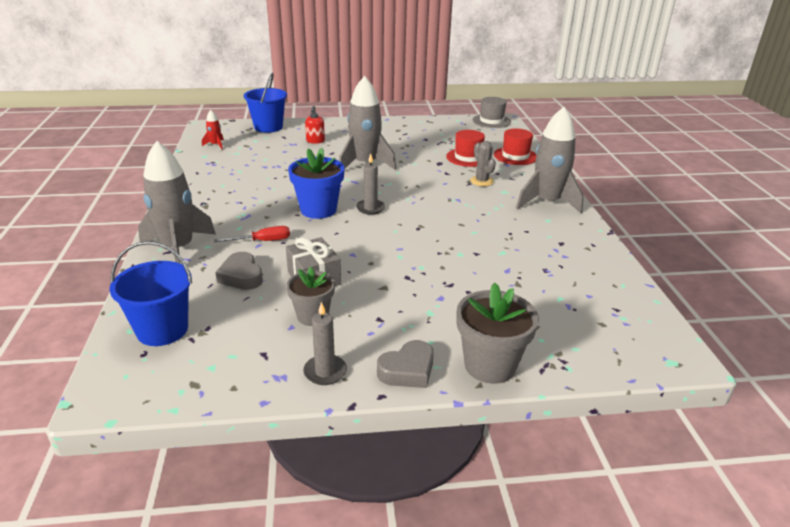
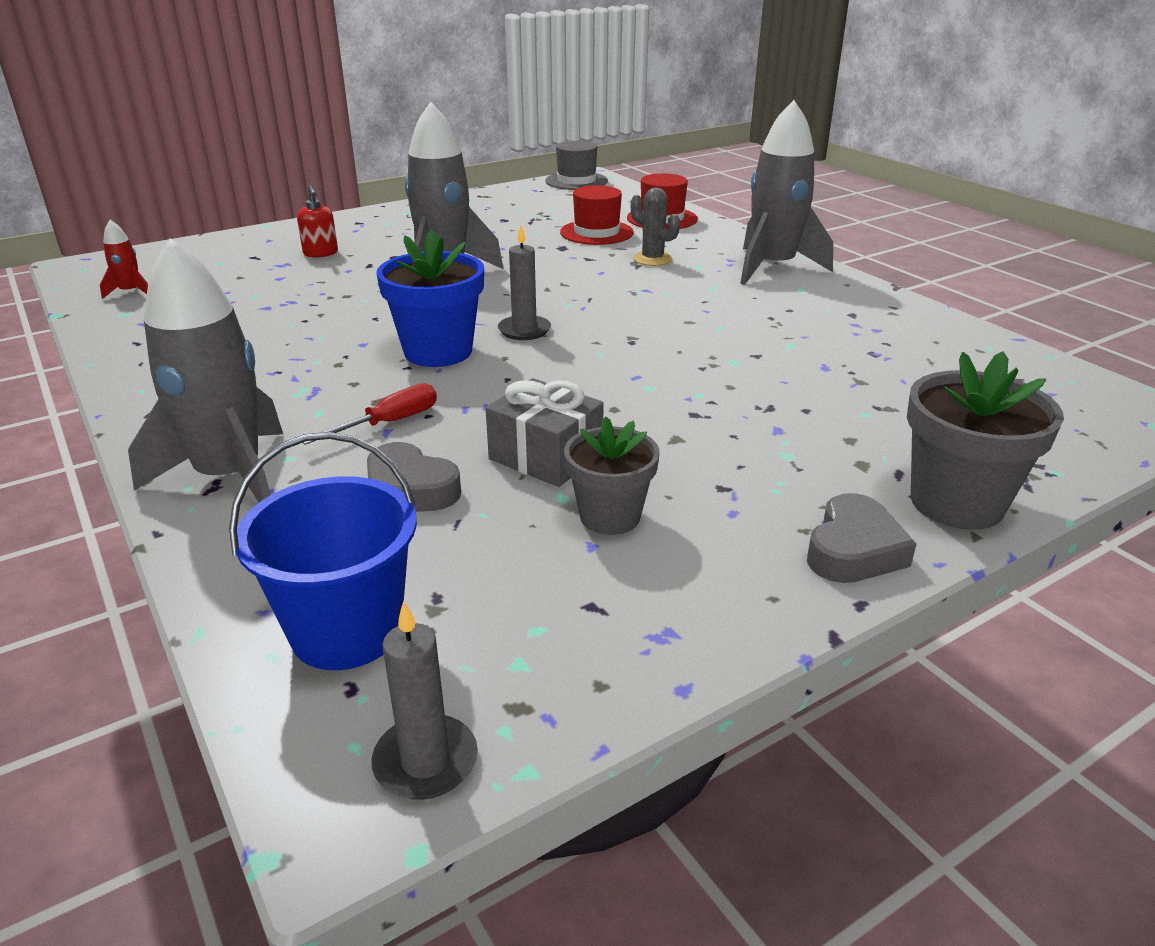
camera: 25 degrees left, 0 degrees up
(268, 127) = (209, 248): blue bucket -> none
(325, 372) = (730, 598): grey candle -> grey candle (425, 761)

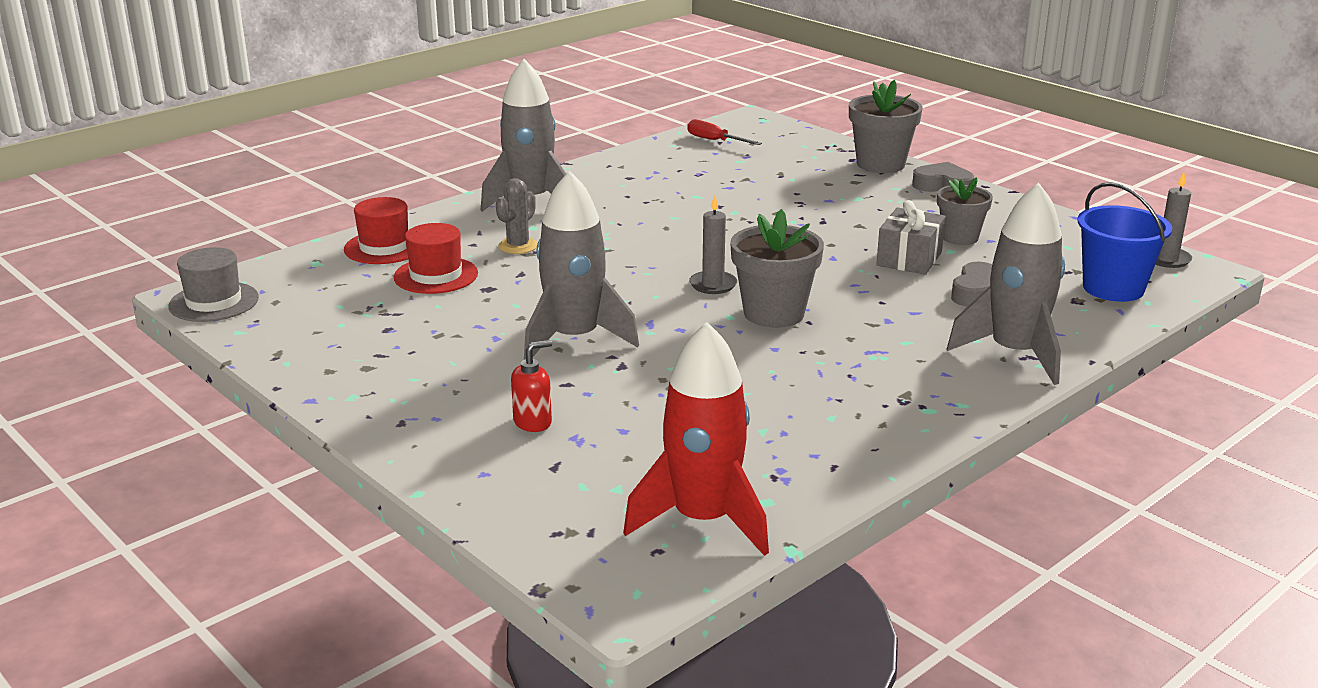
camera: 100 degrees left, 5 degrees down
(130, 292) = (703, 520): red rocket -> red rocket, size x2.28
(389, 423) = (903, 313): red screwdriver -> red screwdriver (715, 141)
(438, 352) = (774, 313): blue flower pot -> grey flower pot

